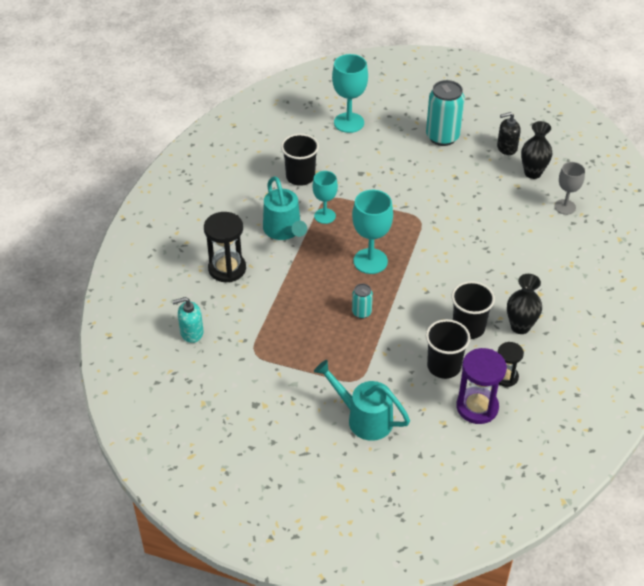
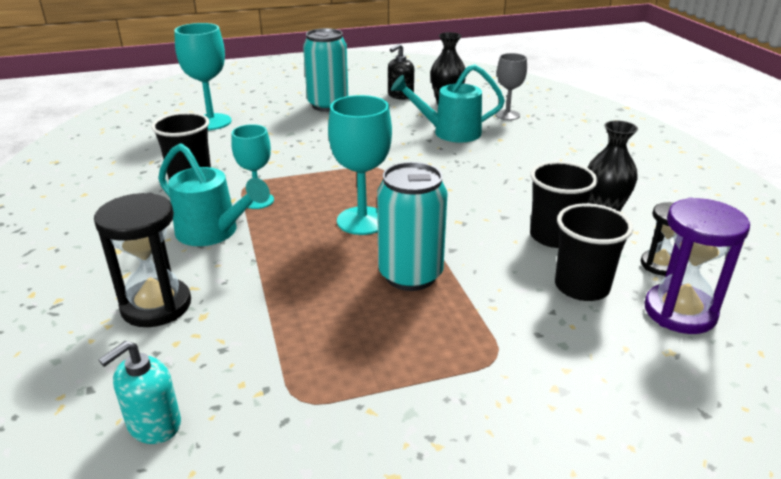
camera: 35 degrees left, 15 degrees down
(361, 312) = (410, 275): turquoise can -> turquoise can, size x2.02
(364, 418) = (568, 406): turquoise watering can -> turquoise watering can (449, 132)

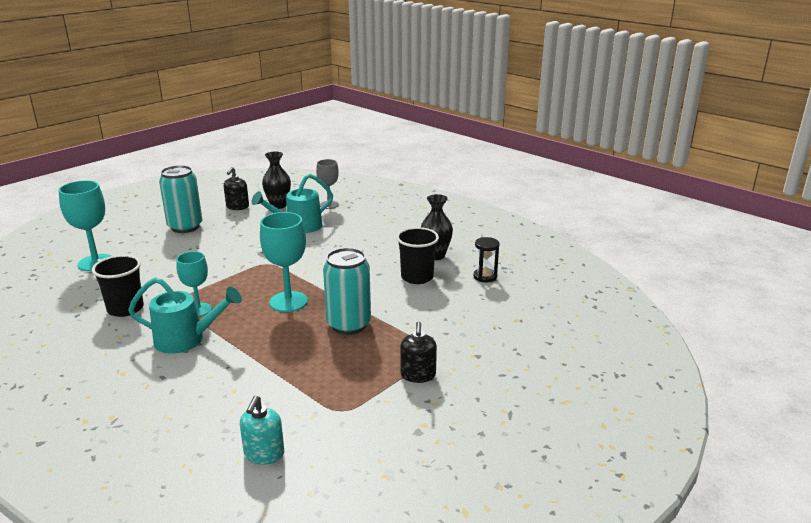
camera: 30 degrees left, 5 degrees down
(156, 306) = (193, 395): black hourglass -> none
(447, 387) = (418, 375): none -> black soap dispenser
(581, 287) = (452, 301): black cup -> none
(679, 312) = (509, 298): purple hourglass -> none

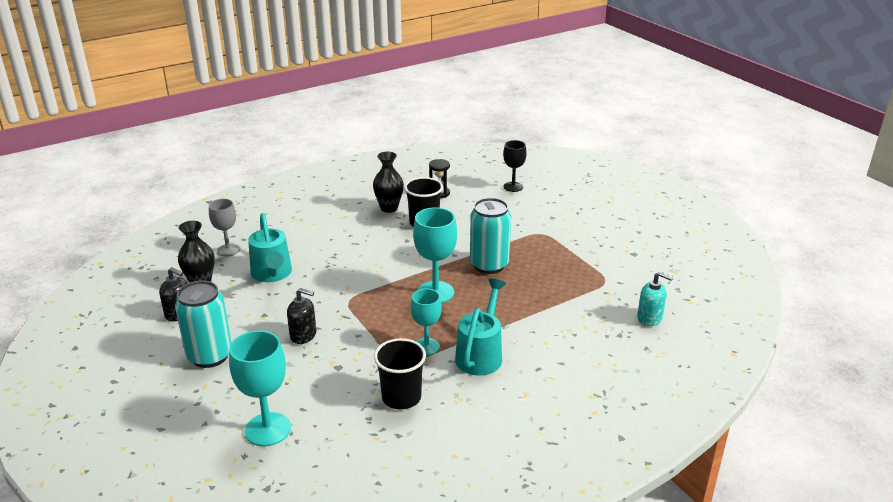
camera: 75 degrees left, 5 degrees up
(418, 375) = (570, 244): black soap dispenser -> black soap dispenser (303, 335)
(535, 319) = (513, 187): none -> black goblet

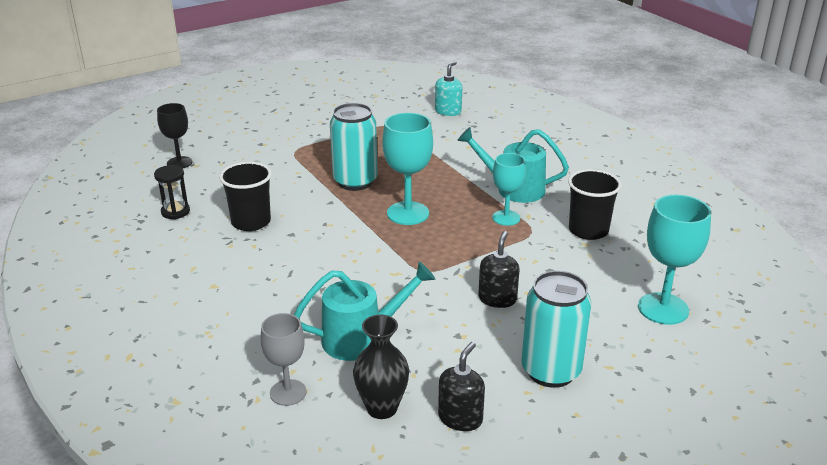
camera: 90 degrees left, 0 degrees up
(389, 208) = (203, 249): black vase -> none

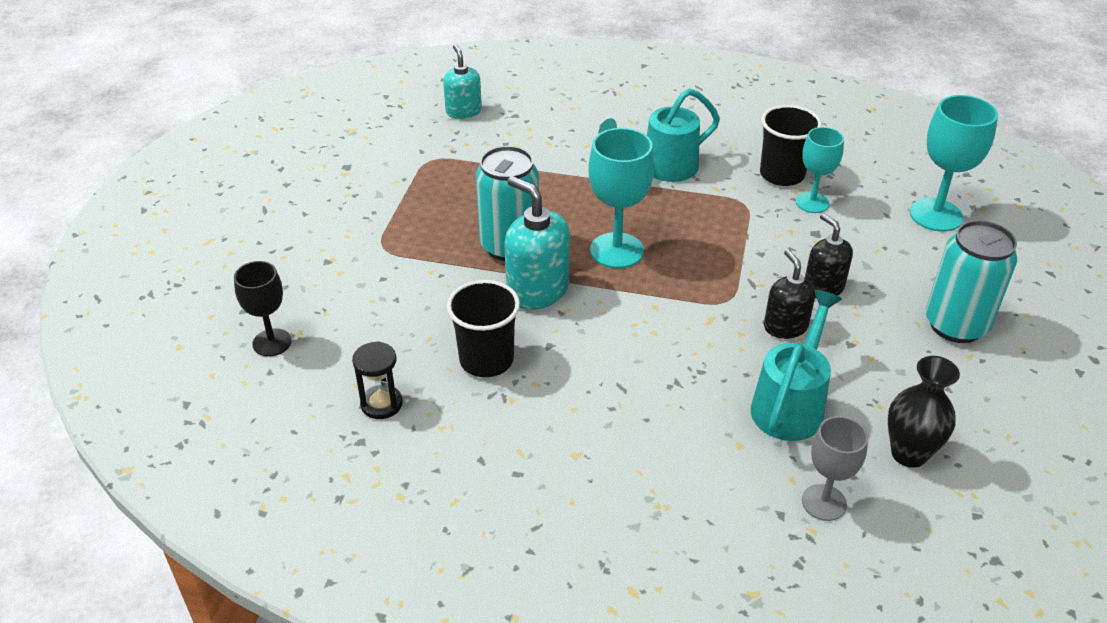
camera: 45 degrees left, 10 degrees up
(331, 208) = (537, 290): none -> turquoise soap dispenser
(460, 418) = (968, 415): black soap dispenser -> black soap dispenser (785, 326)
(506, 218) = (703, 202): turquoise goblet -> turquoise goblet (812, 202)

